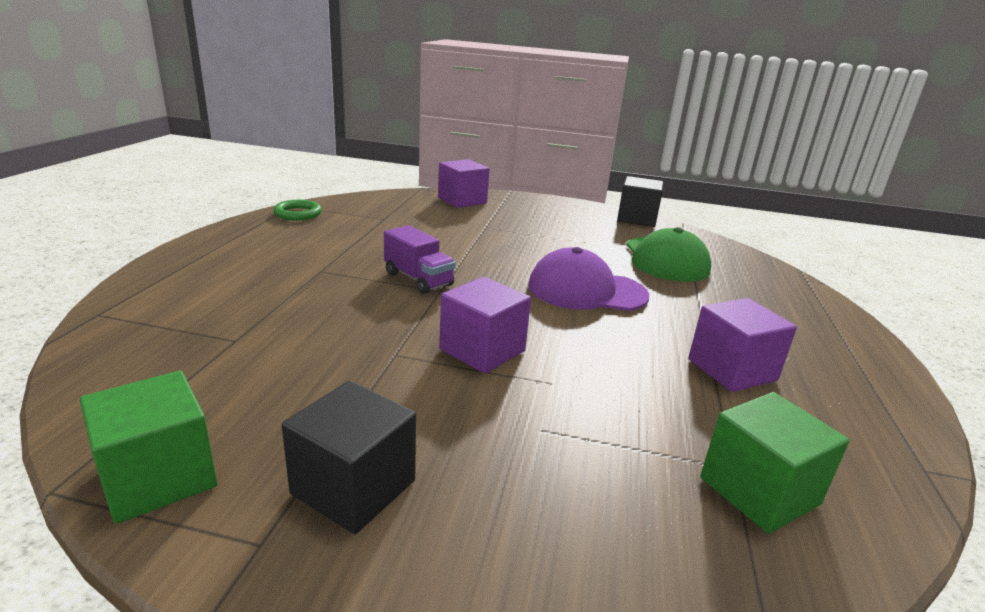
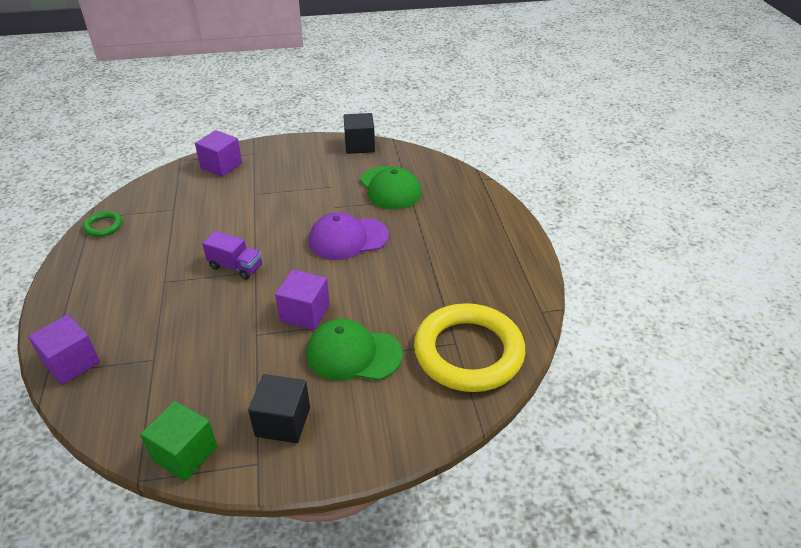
camera: 20 degrees left, 15 degrees up
(533, 424) = (353, 354): none -> green cap
(732, 370) = (446, 277): purple cube -> purple cube (71, 363)
(759, 491) = (468, 352): green cube -> yellow ring

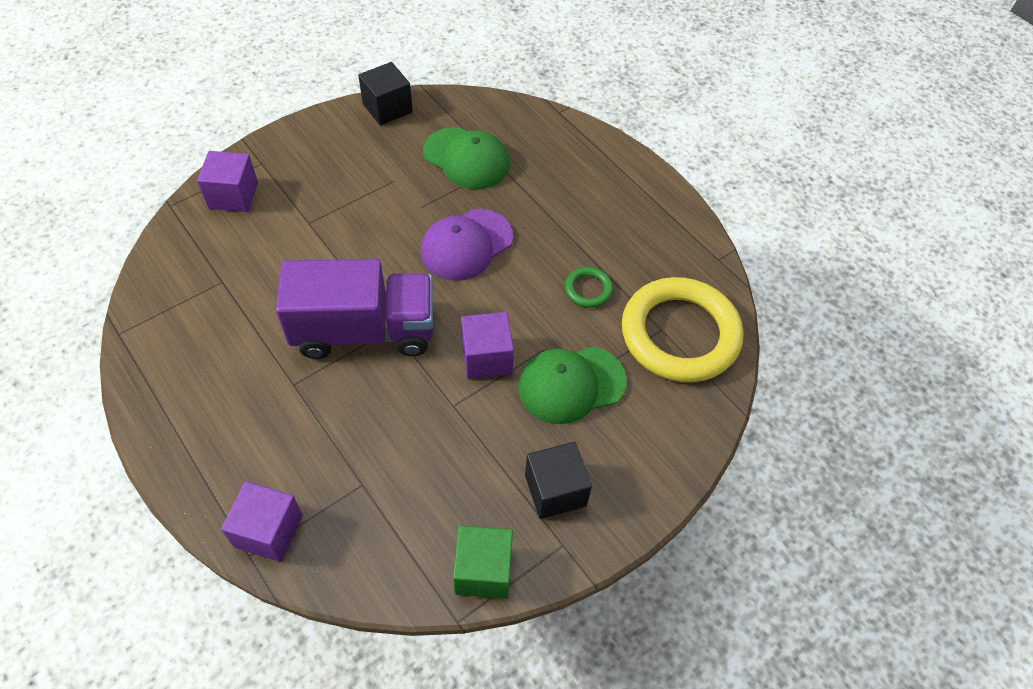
camera: 30 degrees left, 15 degrees up
(103, 226) = (148, 339): green ring -> green ring (588, 289)
(236, 266) = (364, 330): purple truck -> purple truck, size x2.08

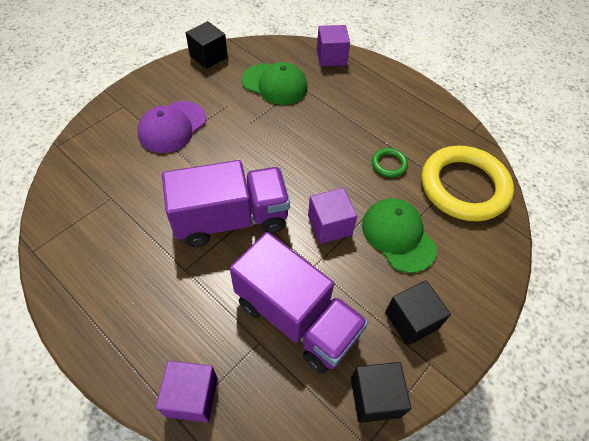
camera: 10 degrees left, 0 degrees up
(233, 195) = (106, 132): purple cube -> purple cube (331, 57)
(414, 463) = (296, 317): none -> purple truck
(466, 245) = (291, 144): purple cap -> purple cap (172, 127)
(483, 570) = (375, 397): green cube -> black cube
(571, 384) = (398, 236): green cap -> green cap turned 90 degrees clockwise

